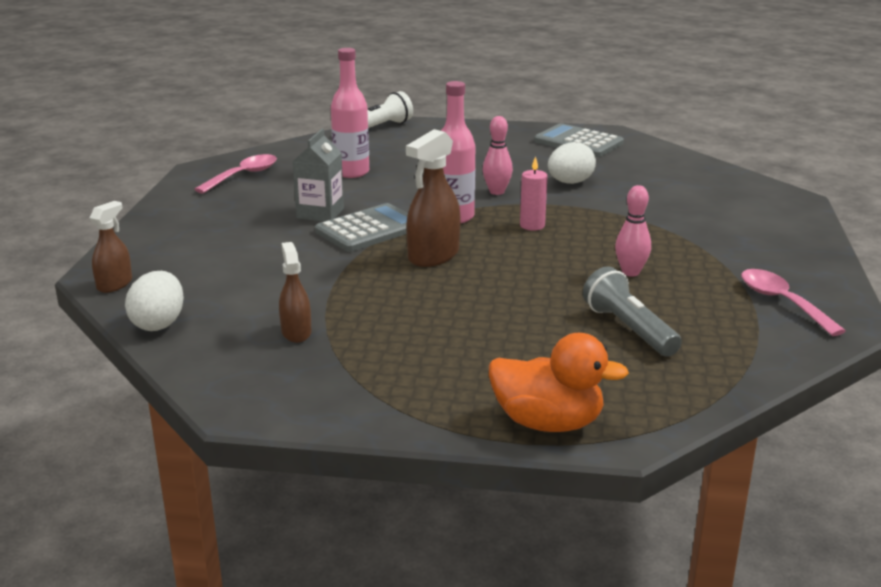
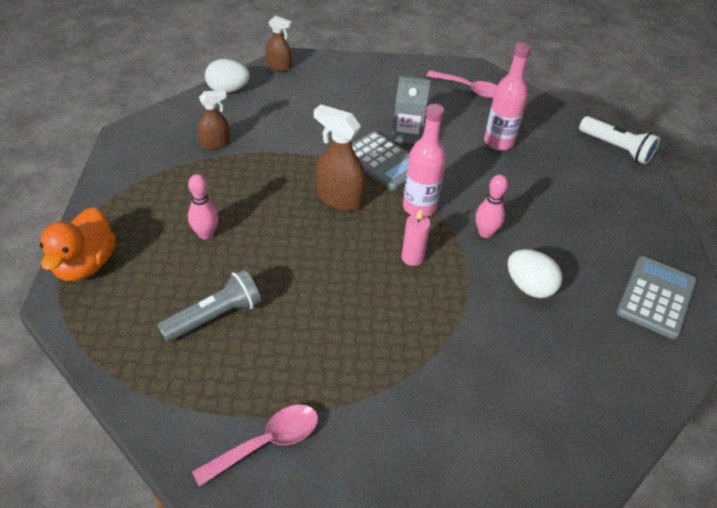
camera: 80 degrees right, 20 degrees up
(630, 272) = (322, 324): pink bowling pin -> pink bowling pin (206, 234)

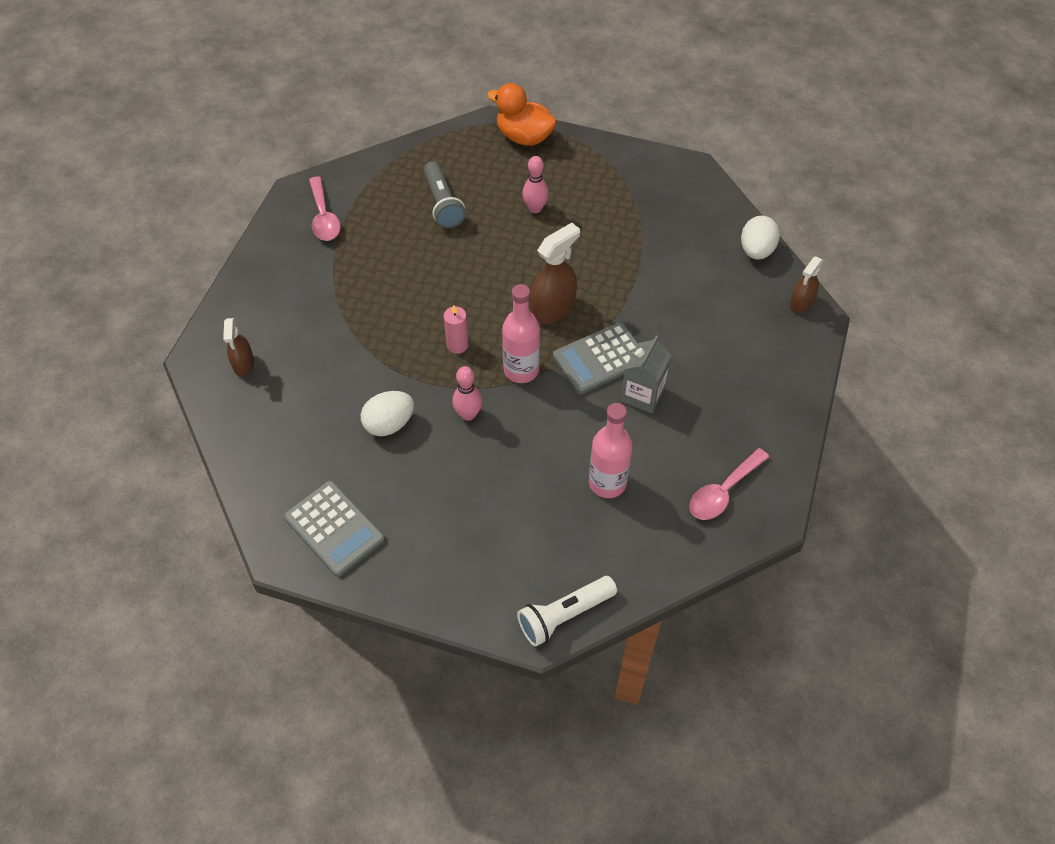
camera: 110 degrees right, 10 degrees up
(215, 143) = (662, 229): brown spray bottle -> brown spray bottle (243, 364)

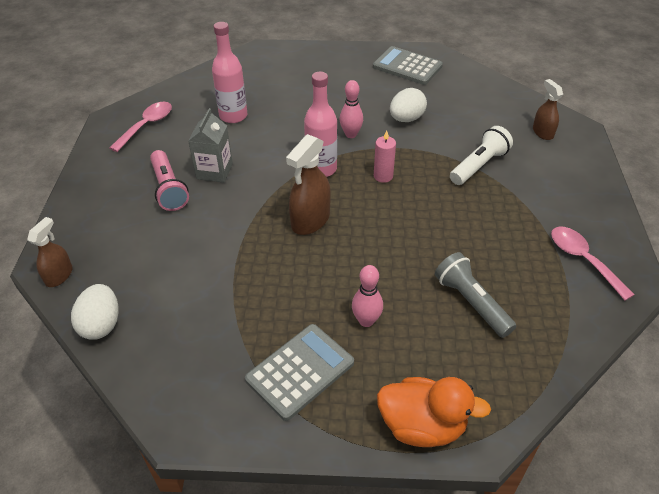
camera: 165 degrees right, 10 degrees down
(564, 615) = (247, 57): white flashlight -> white flashlight (479, 165)
(600, 358) = (256, 189): grey calculator -> grey calculator (300, 371)
(696, 381) = (169, 189): none -> pink flashlight

